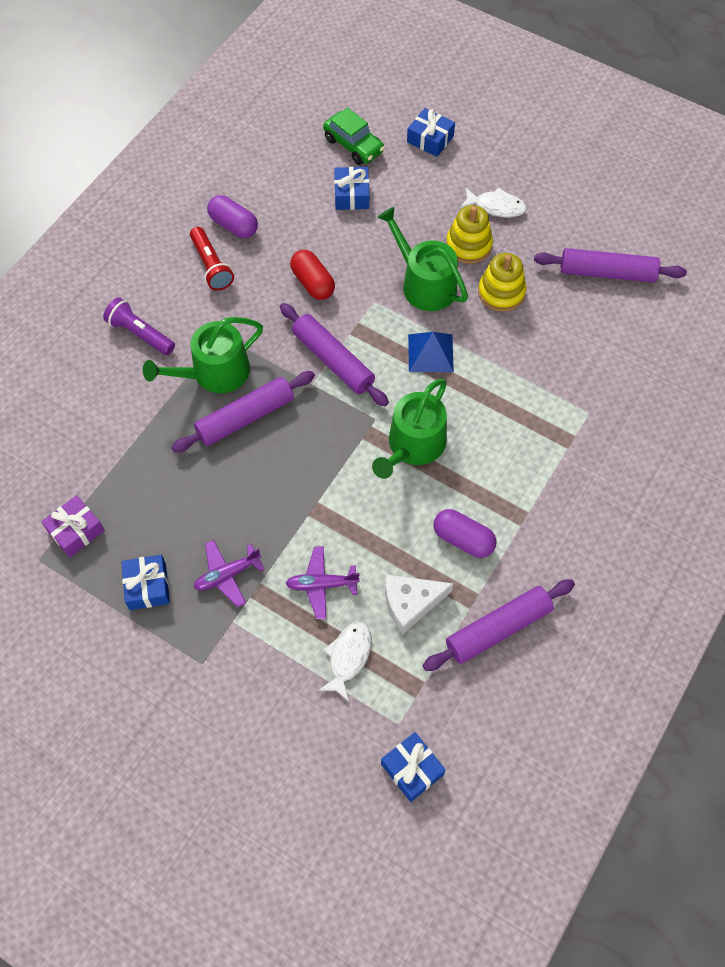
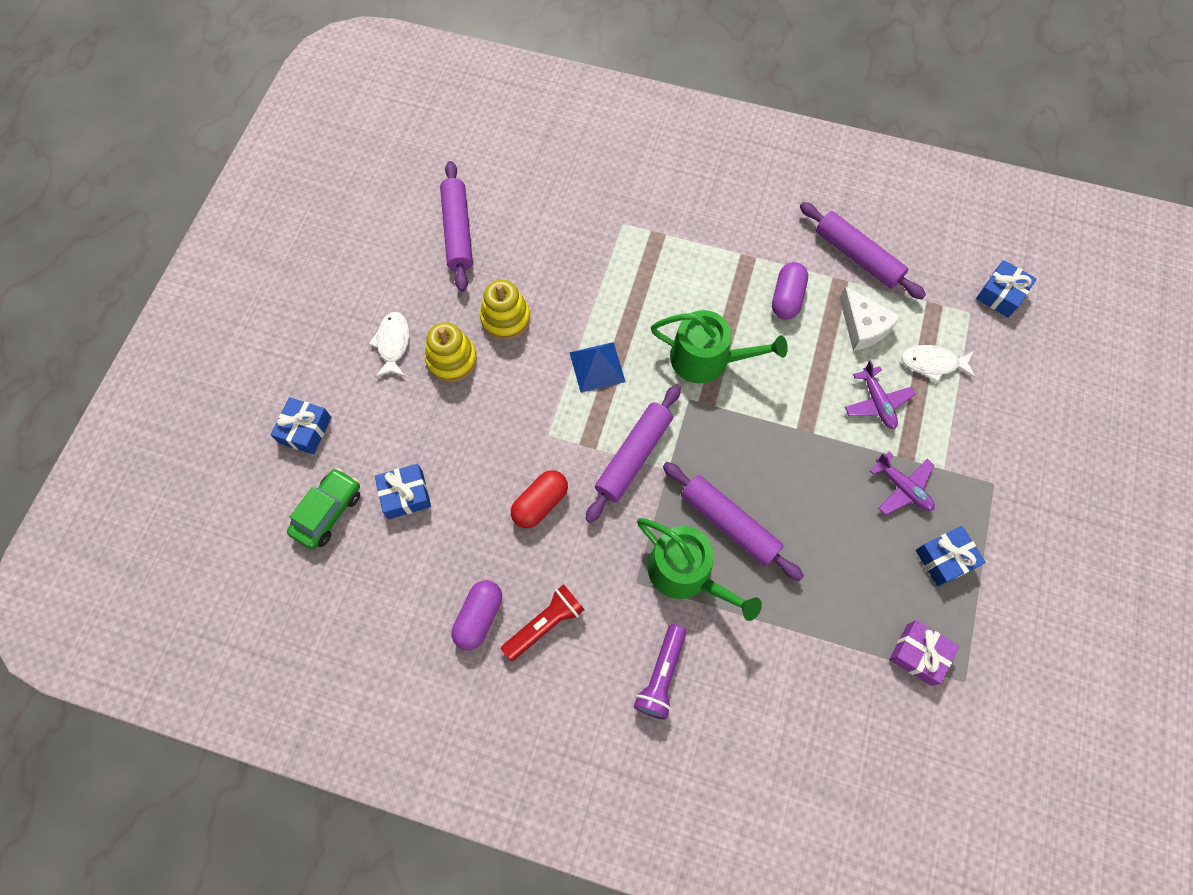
camera: 105 degrees left, 5 degrees up
(424, 283) = (512, 391): green watering can -> none

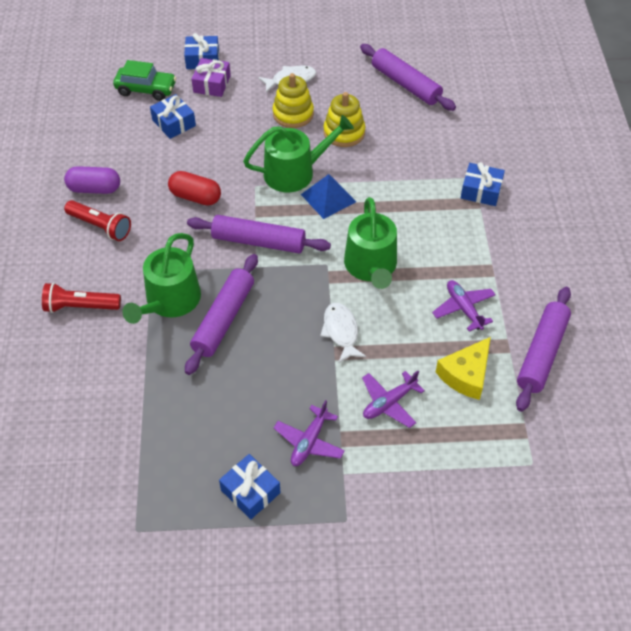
camera: 70 degrees right, 15 degrees down
(458, 232) = (406, 84): purple rolling pin -> purple rolling pin turned 75 degrees clockwise
(545, 387) = (295, 172): none -> green watering can
(661, 675) = (80, 306): purple flashlight -> red flashlight
(786, 298) = (463, 308): purple capsule -> purple plane
(863, 326) = (466, 374): white cheese -> yellow cheese
(919, 654) = (150, 487): purple gift -> purple gift (212, 84)
(932, 363) = (455, 441): white fish -> white fish (341, 332)
(1001, 294) = (571, 489): blue gift -> blue gift (481, 191)

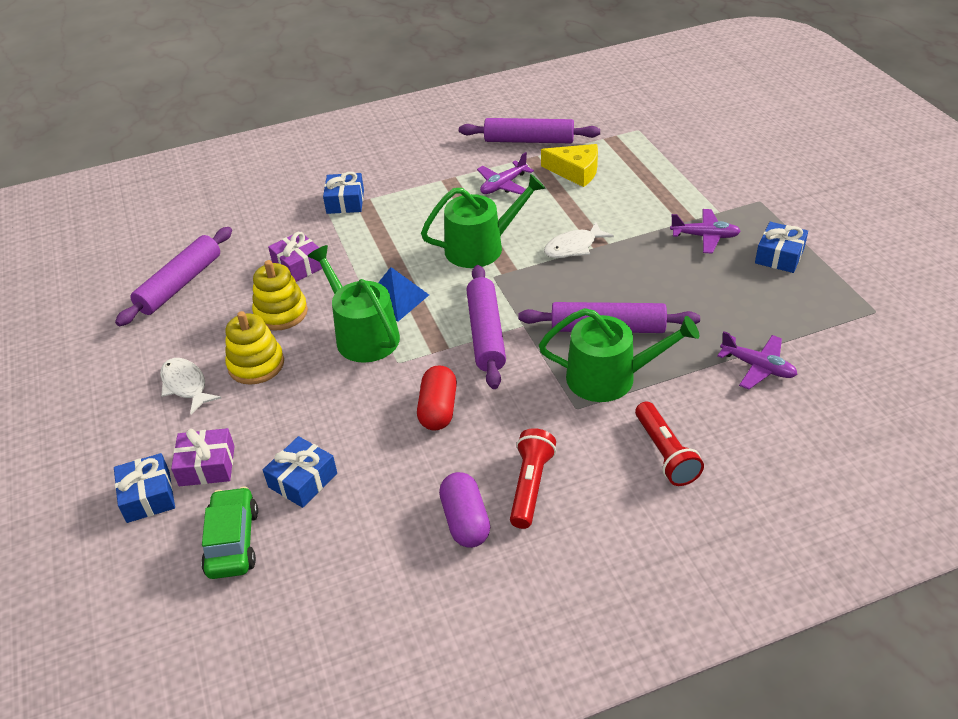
camera: 105 degrees left, 10 degrees down
(389, 403) = (633, 203): purple plane -> purple plane (758, 367)
(399, 149) = (298, 265): none -> purple gift

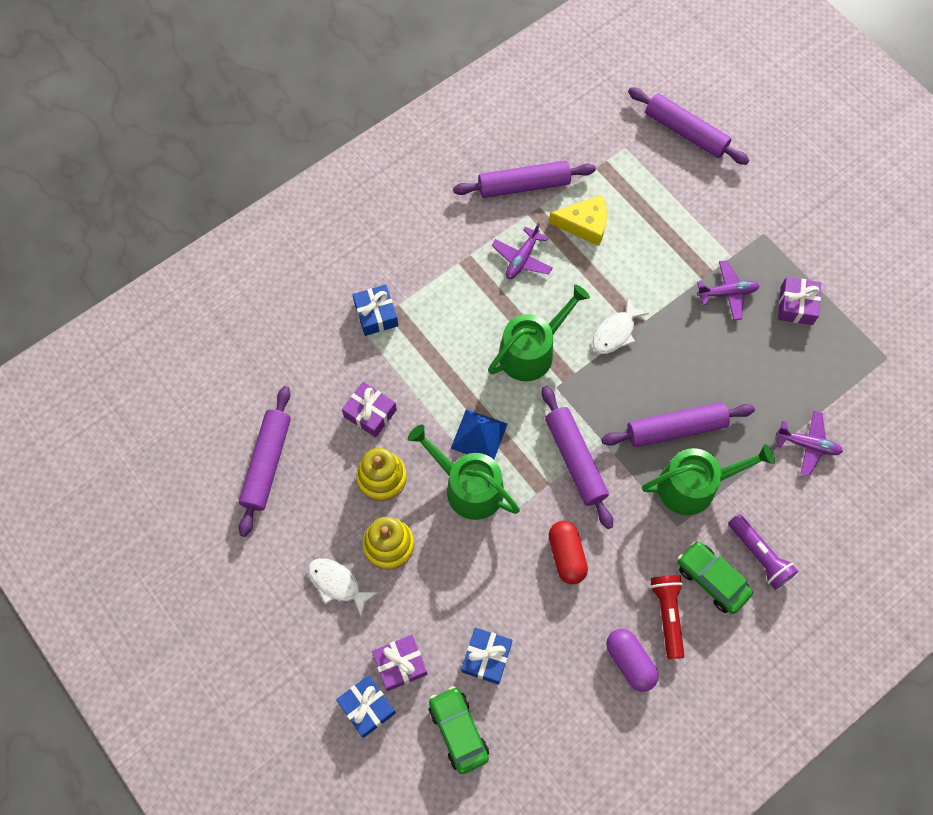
camera: 20 degrees left, 25 degrees up
(598, 464) = (712, 579): none -> green car
(665, 453) = (759, 556): red flashlight -> purple flashlight
(702, 127) = (685, 132): none -> purple rolling pin
(779, 256) = (796, 305): blue gift -> purple gift

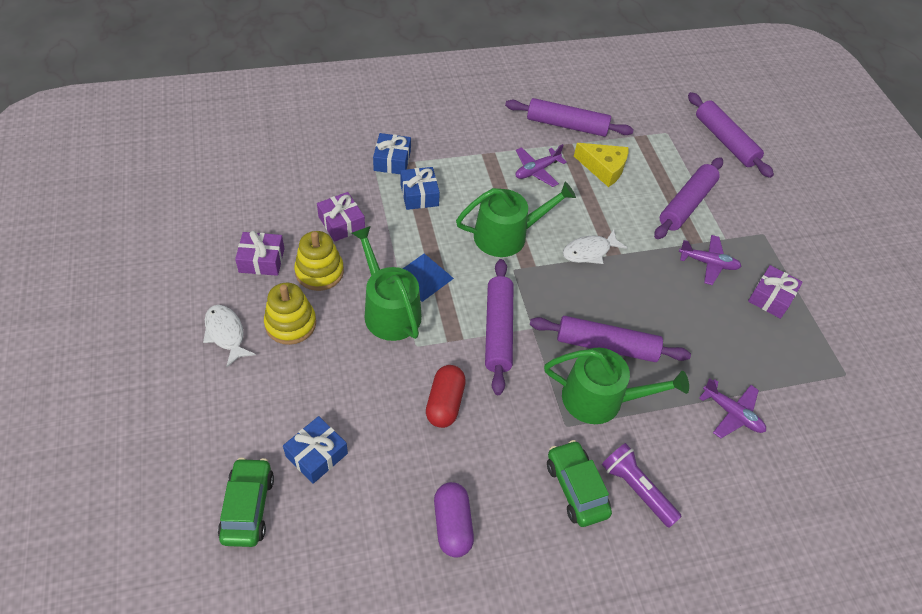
camera: 20 degrees right, 15 degrees down
(267, 463) = (233, 222): purple rolling pin -> purple rolling pin (686, 204)
(367, 707) = (180, 445): blue gift -> blue gift (419, 195)
(400, 664) = (234, 423): purple gift -> purple gift (262, 260)
(667, 615) = (514, 499): red flashlight -> none
(759, 556) = (636, 489): purple flashlight -> purple flashlight turned 150 degrees clockwise

